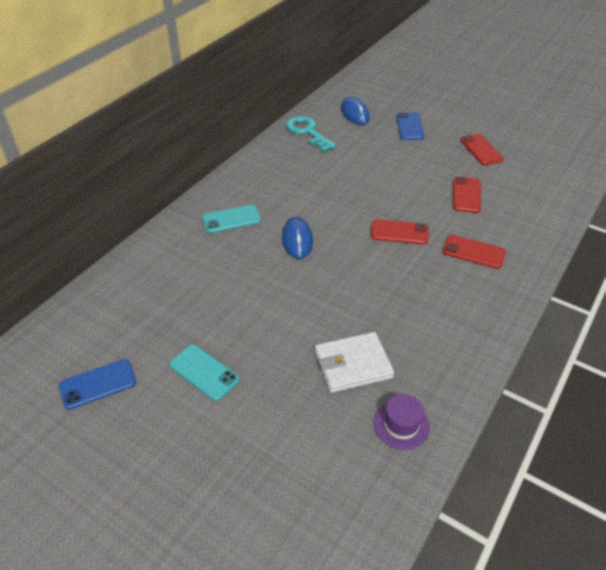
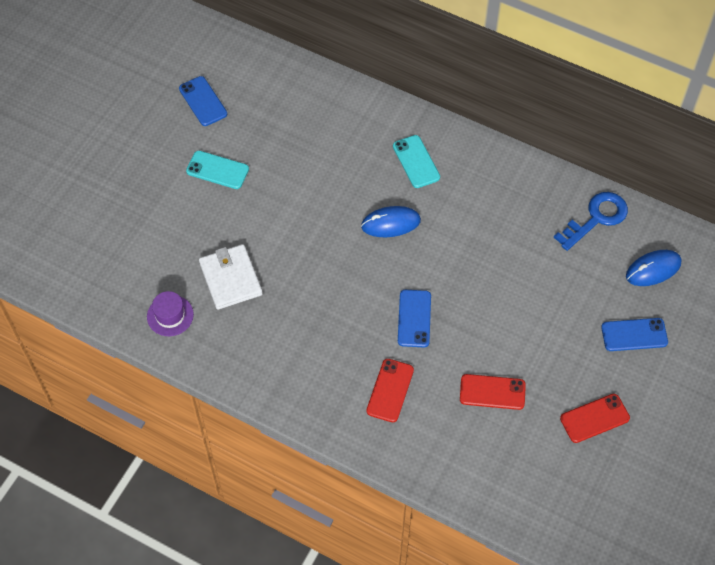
camera: 85 degrees right, 15 degrees up
(204, 372) = (217, 170): turquoise phone -> turquoise phone turned 75 degrees clockwise
(307, 132) = (596, 218): turquoise key -> blue key
(399, 232) = (414, 318): red phone -> blue phone

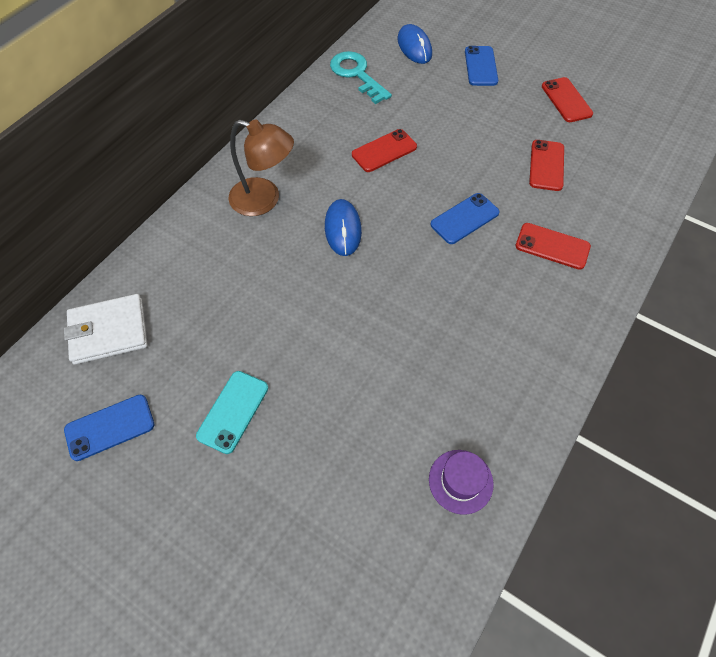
camera: 85 degrees left, 0 degrees up
(230, 279) = (406, 401): white wallet -> white wallet (109, 331)
(414, 318) = (464, 219): blue phone -> blue phone turned 45 degrees counterclockwise
(416, 162) = (264, 200): turquoise phone -> brown lamp
(490, 249) = (384, 151): none -> red phone
(596, 218) = (356, 74): blue key -> turquoise key

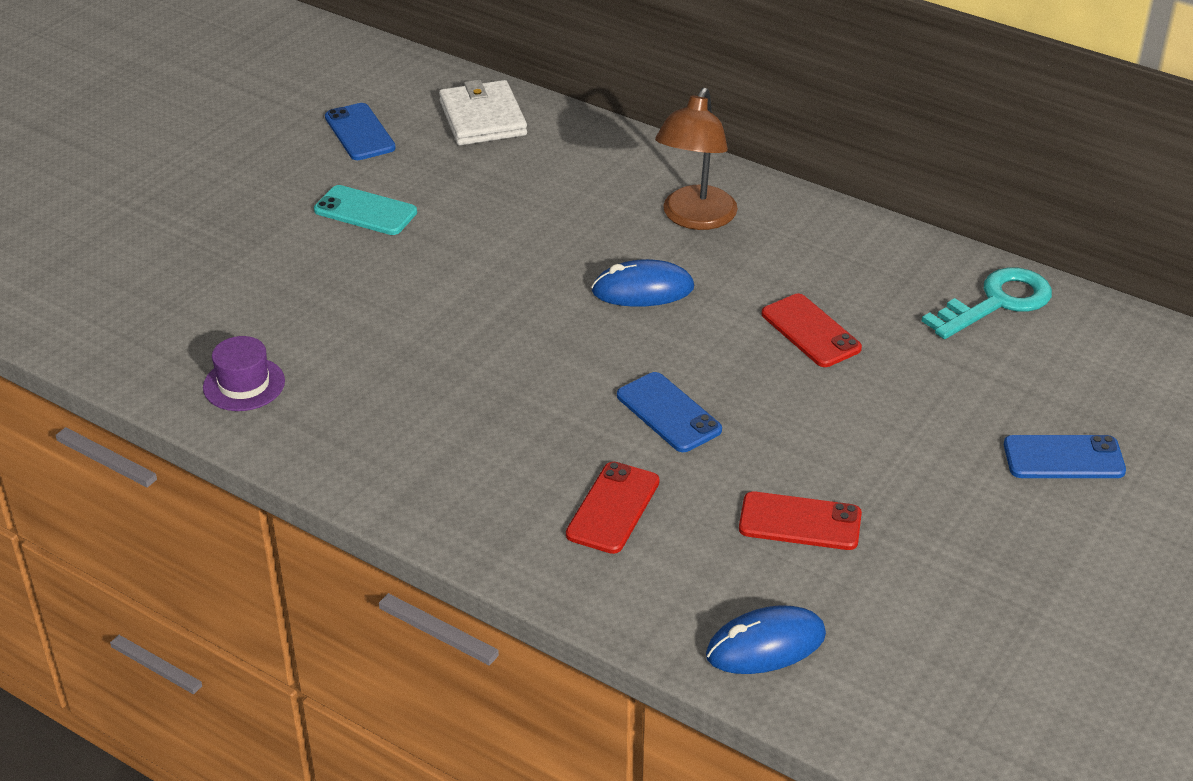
camera: 90 degrees right, 20 degrees down
(414, 47) = (1097, 373): blue mouse -> blue mouse (765, 645)
(566, 100) = (989, 572): red phone -> none

